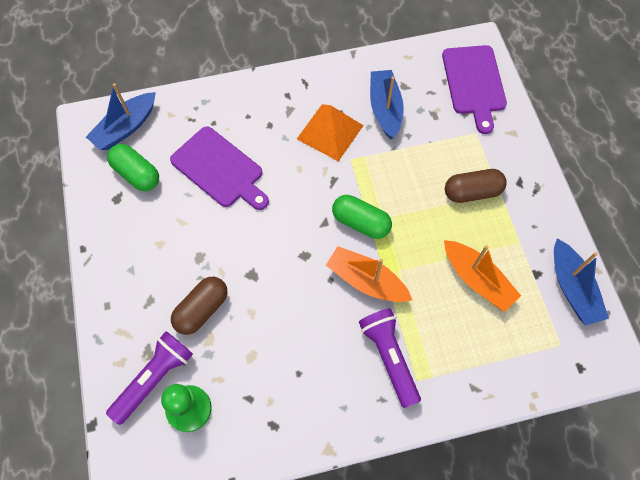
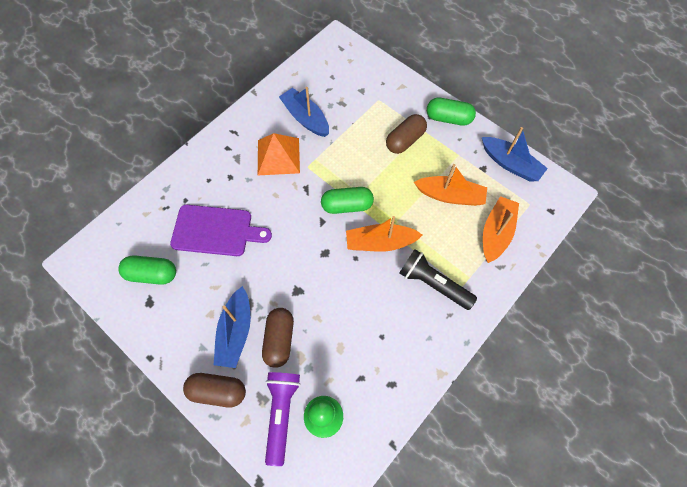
camera: 35 degrees left, 0 degrees up
(116, 318) = (218, 391): none -> brown capsule
(126, 128) = (116, 245): blue boat -> blue boat (235, 332)
(389, 357) = (433, 283): purple flashlight -> black flashlight
(474, 83) = (353, 67): purple cutting board -> none
(497, 350) = (496, 233): none -> orange boat
(539, 197) = (448, 118): none -> green capsule

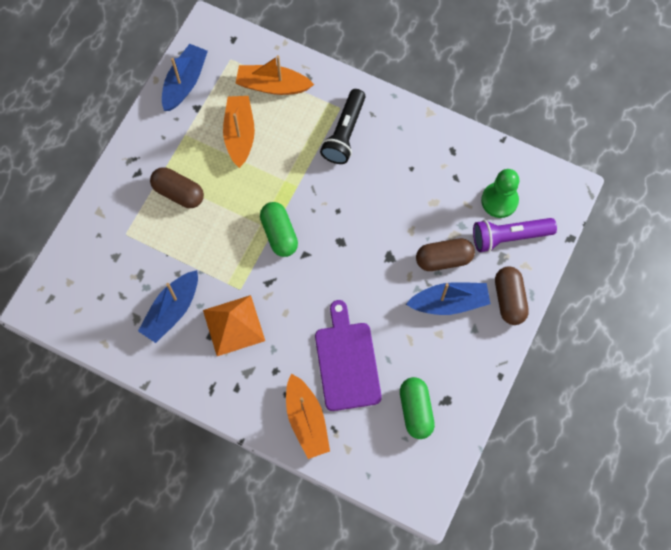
camera: 105 degrees left, 5 degrees up
(380, 243) = (314, 191): orange boat -> orange boat (306, 420)
(448, 118) = (137, 153): green capsule -> none

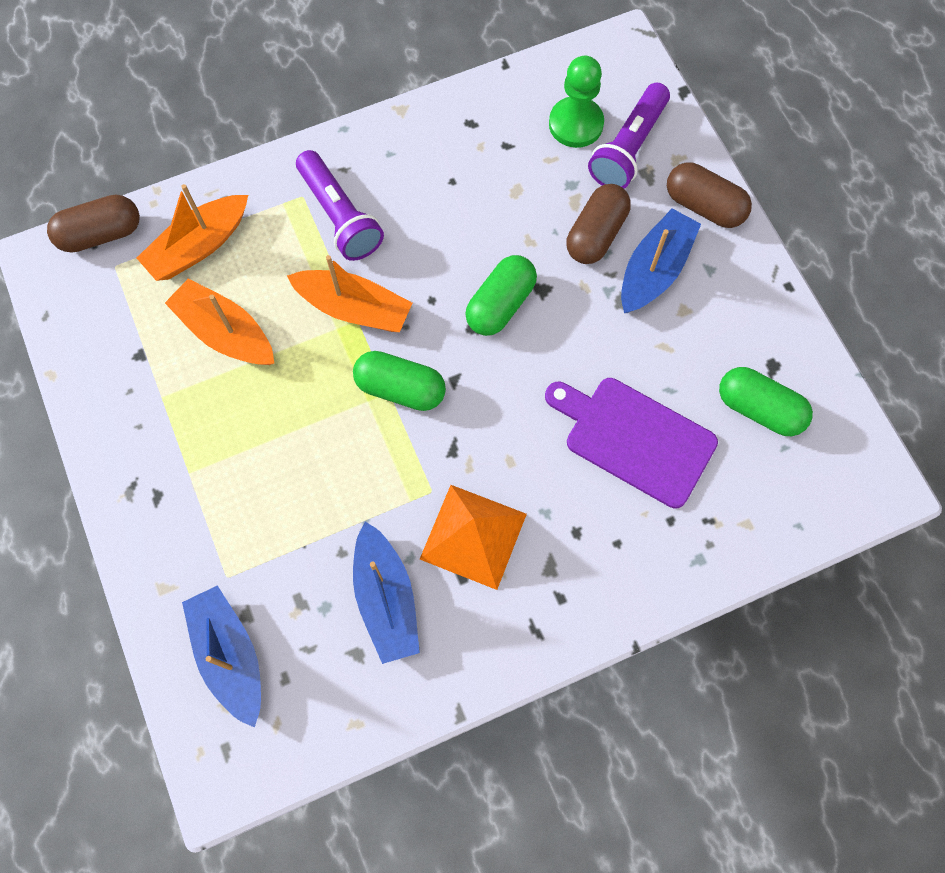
camera: 50 degrees left, 0 degrees up
(178, 193) = (233, 466): brown capsule -> brown capsule (101, 234)
(185, 82) = (90, 342): blue boat -> blue boat (230, 655)
(306, 420) = (671, 544): orange boat -> orange boat (354, 308)
(344, 133) = (340, 216): black flashlight -> purple flashlight
(363, 244) = (500, 304): none -> green capsule

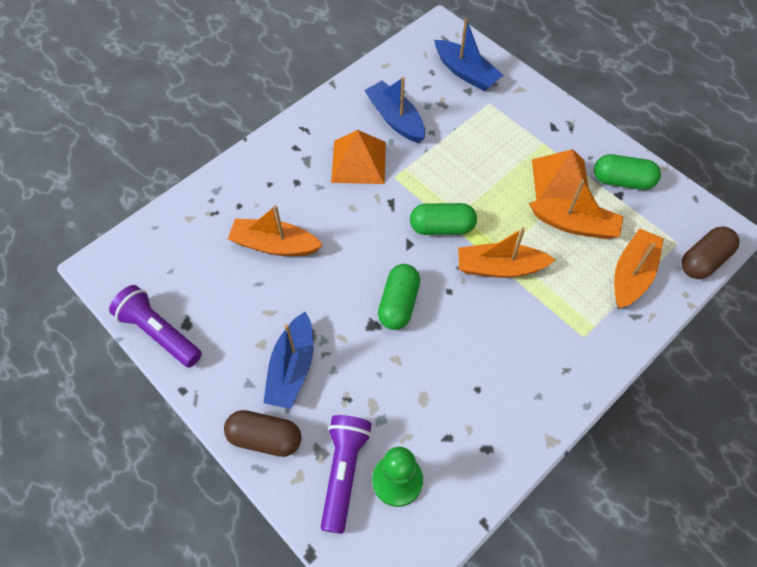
camera: 160 degrees right, 10 degrees down
(203, 403) = (561, 180): none -> orange pyramid
(340, 216) = (547, 330): purple flashlight -> purple flashlight (159, 332)
(596, 234) = (346, 382): brown capsule -> none
(635, 439) = (274, 245): purple cutting board -> orange boat
(759, 409) = (192, 290): green capsule -> green capsule (622, 181)

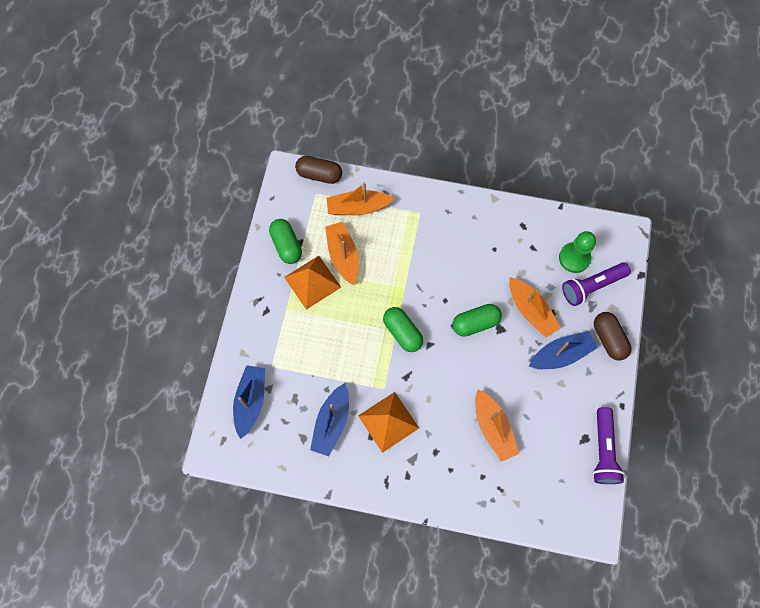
camera: 125 degrees left, 10 degrees up
(499, 267) = (407, 281): orange boat -> orange boat (530, 311)

